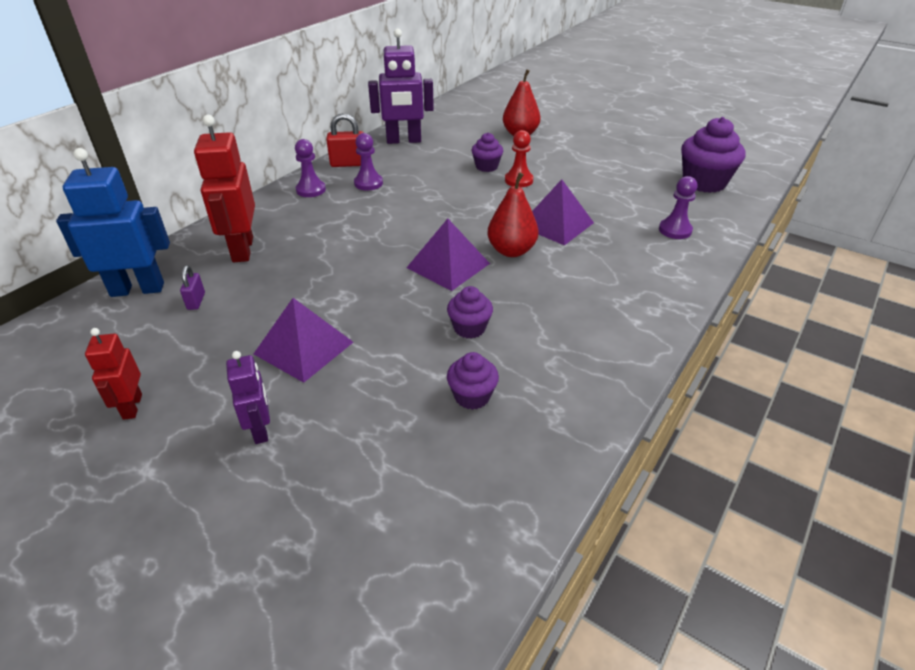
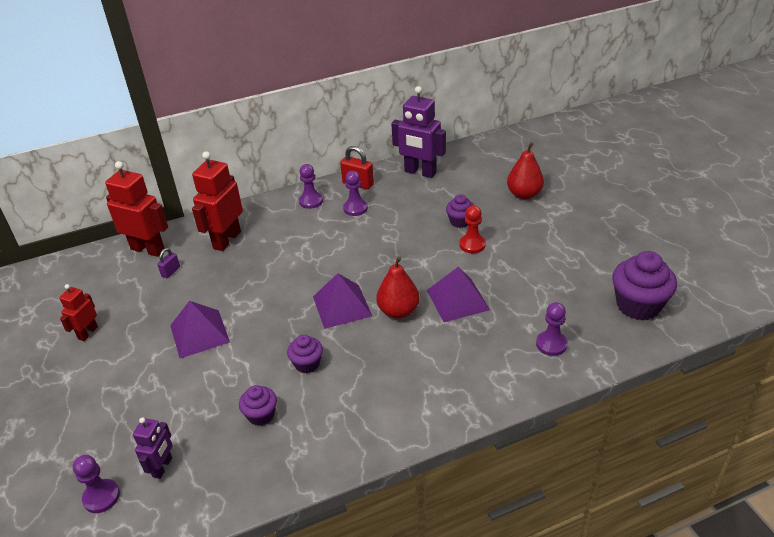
camera: 35 degrees right, 0 degrees up
(137, 289) = (148, 249): blue robot -> red robot
(261, 430) = (134, 379): purple robot -> purple robot (163, 467)
(356, 588) = (101, 497): none -> purple pawn

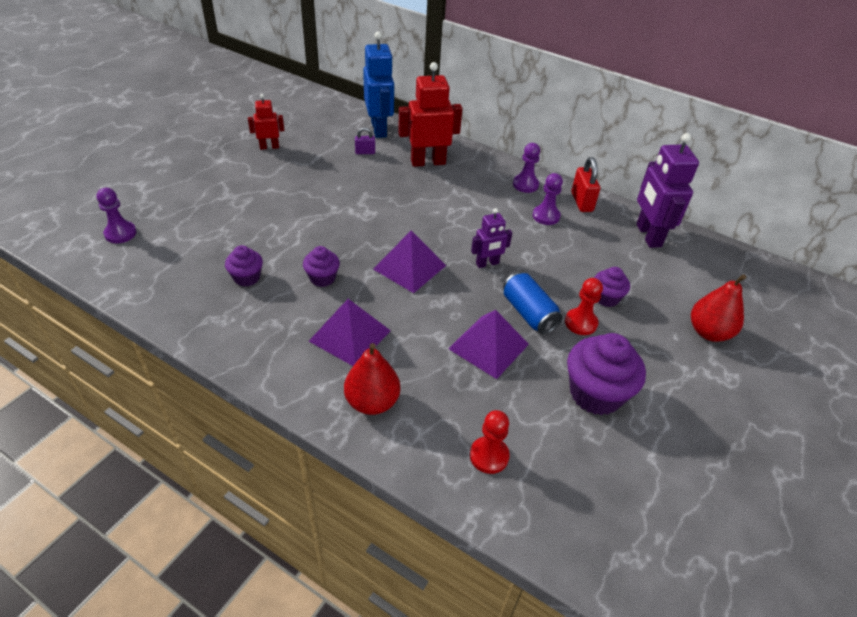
camera: 50 degrees right, 5 degrees up
(148, 249) = (379, 129): red robot -> blue robot
(163, 467) = (163, 250): purple robot -> purple robot (487, 264)
(199, 333) = (310, 200): purple pyramid -> purple pyramid (350, 335)
(398, 311) = (435, 308): red pear -> red pear (372, 402)
(443, 265) = (528, 313): none -> blue can
(551, 344) = (489, 456): purple pawn -> red pawn
(638, 305) = (628, 523): purple cupcake -> purple cupcake (595, 393)

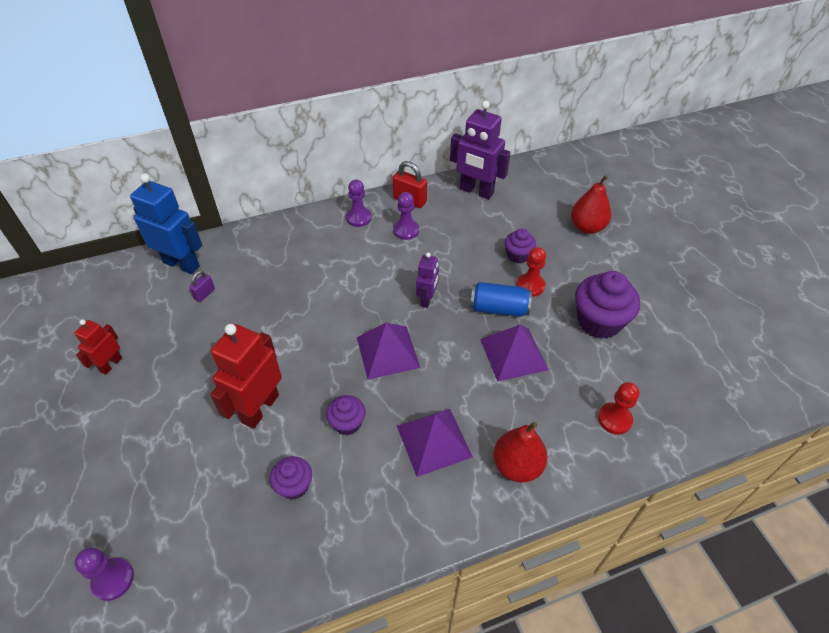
camera: 50 degrees left, 5 degrees up
(428, 162) = (266, 259): red robot -> red robot (260, 408)

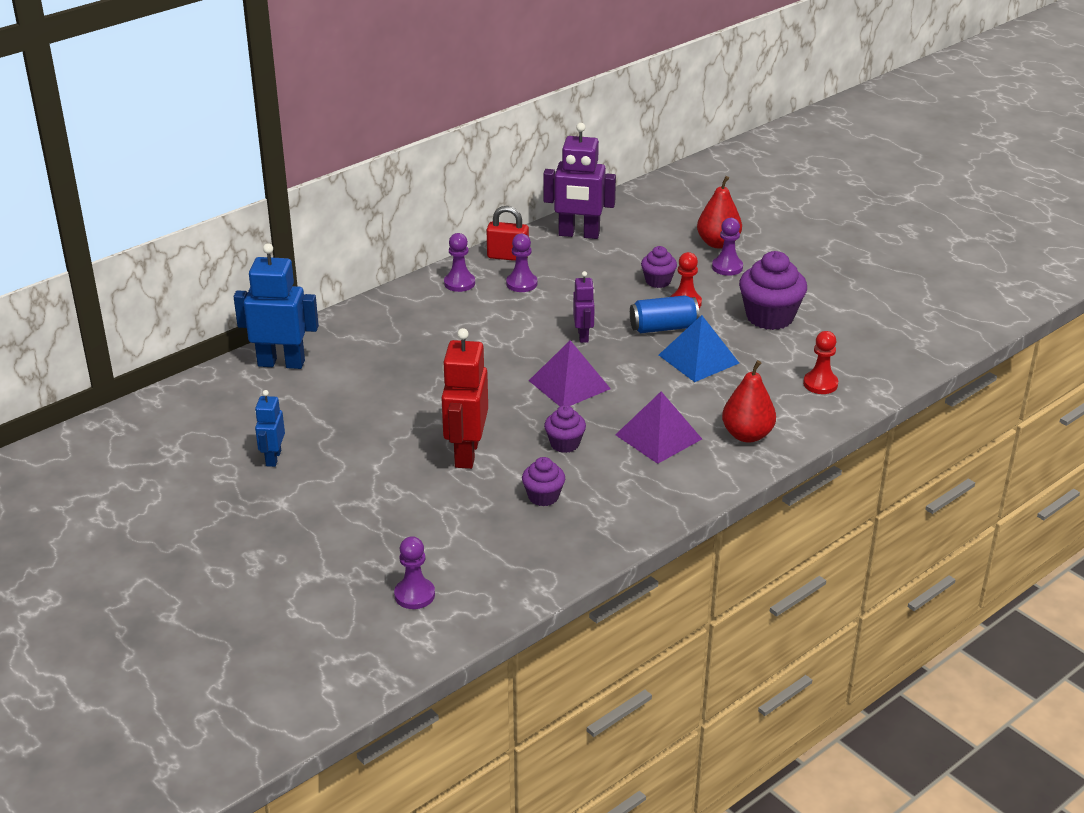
camera: 20 degrees left, 15 degrees down
(111, 364) = (273, 458): red robot -> blue robot
(204, 294) = (331, 382): purple padlock -> none
(513, 354) = (698, 359): purple pyramid -> blue pyramid
(584, 255) = (727, 267): none -> purple pawn

